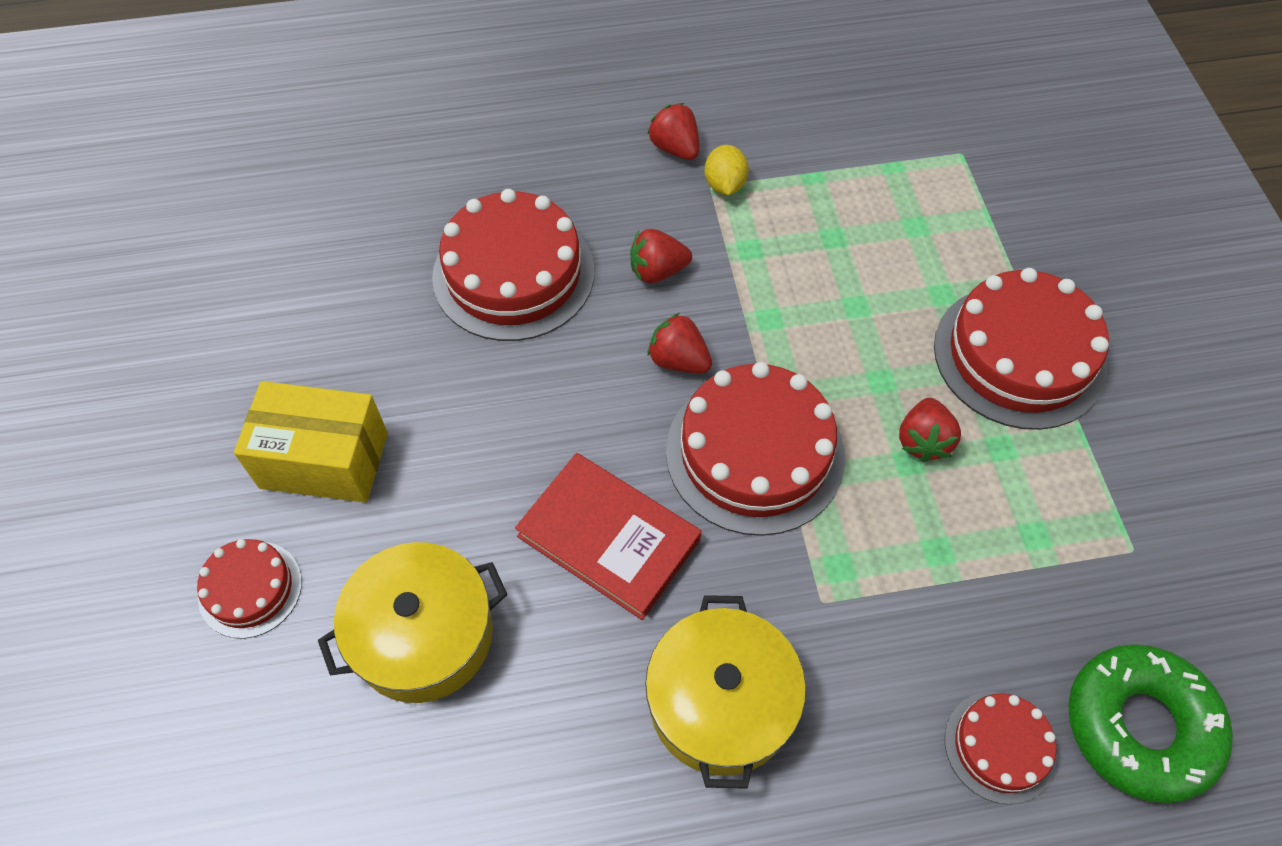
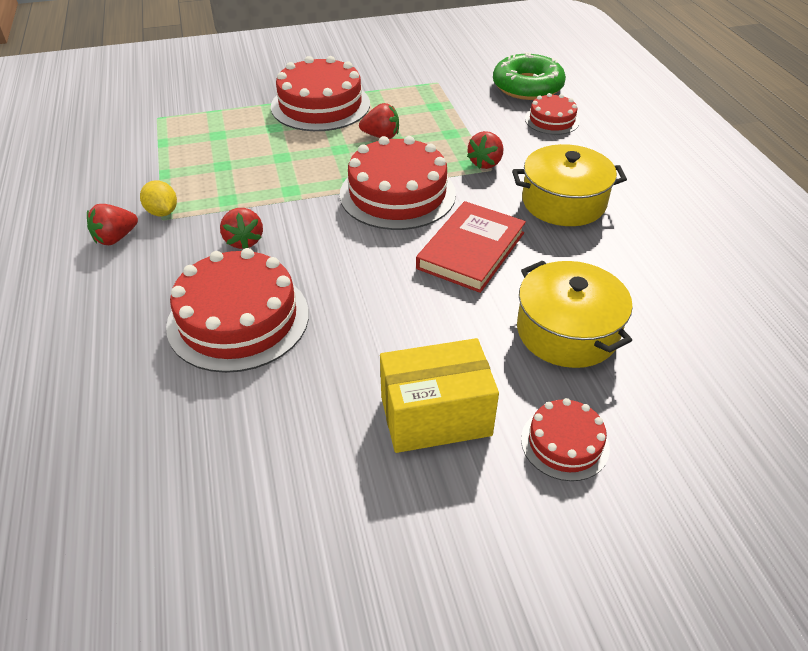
camera: 95 degrees left, 15 degrees down
(324, 460) = (435, 416): yellow box -> yellow box turned 75 degrees clockwise
(678, 360) = (326, 227): red strawberry -> red strawberry (485, 163)
(724, 185) = (162, 212): yellow lemon -> yellow lemon turned 60 degrees clockwise

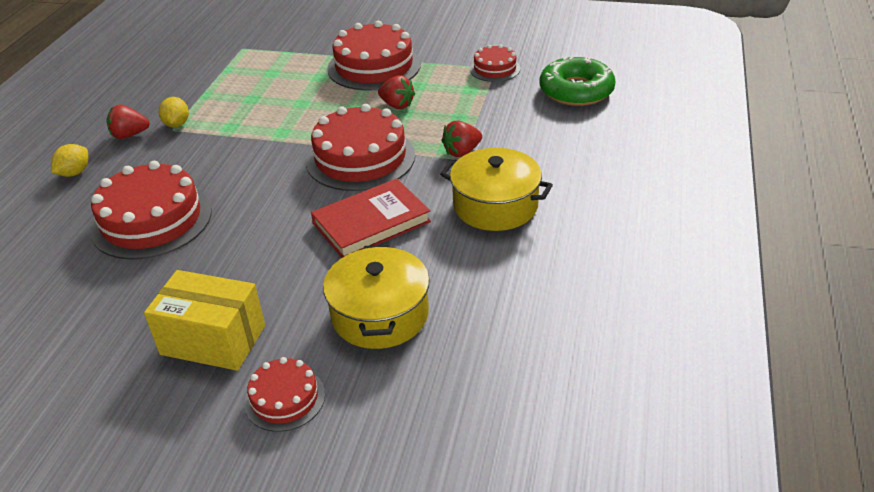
camera: 30 degrees right, 5 degrees down
(87, 297) = (74, 173): none -> yellow lemon
(244, 241) = (210, 162): red strawberry -> none
(552, 120) = (565, 128): red cake -> red cake (495, 69)

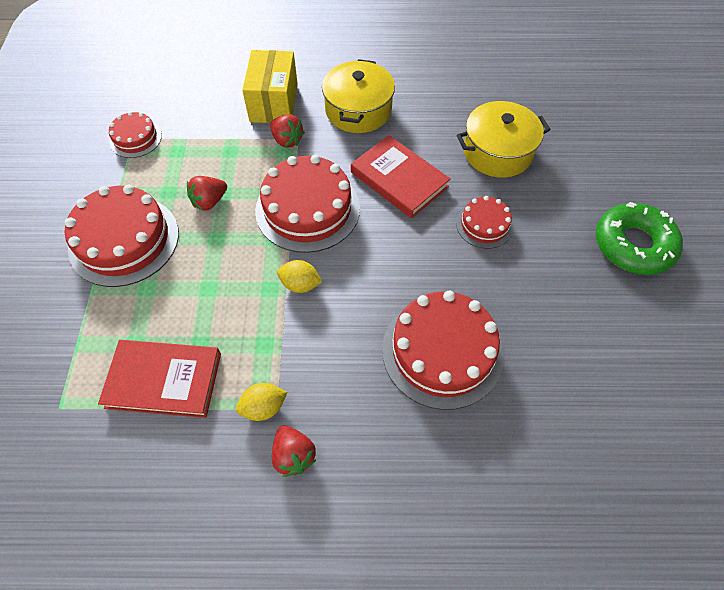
camera: 105 degrees left, 20 degrees up
(74, 173) = (383, 481): yellow lemon -> yellow lemon (300, 284)
(213, 340) = (562, 241): yellow box -> yellow box (274, 102)
(232, 84) = (164, 380): none -> red book
(285, 398) = (591, 183): red cake -> red cake (484, 225)
(397, 105) = (209, 201): red strawberry -> red strawberry turned 150 degrees counterclockwise
(576, 91) = (179, 80): green donut -> green donut (633, 245)

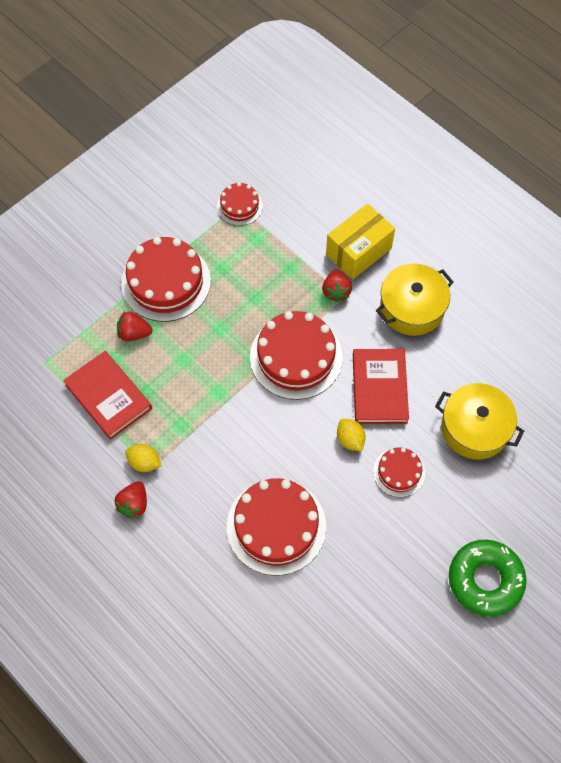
camera: 45 degrees right, 5 degrees up
(209, 201) = (240, 297): red strawberry -> red strawberry (134, 333)
(300, 284) = (238, 406): yellow lemon -> yellow lemon (350, 439)

